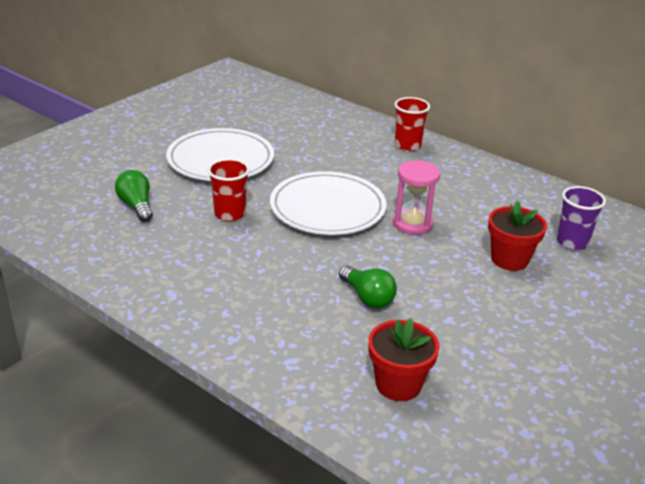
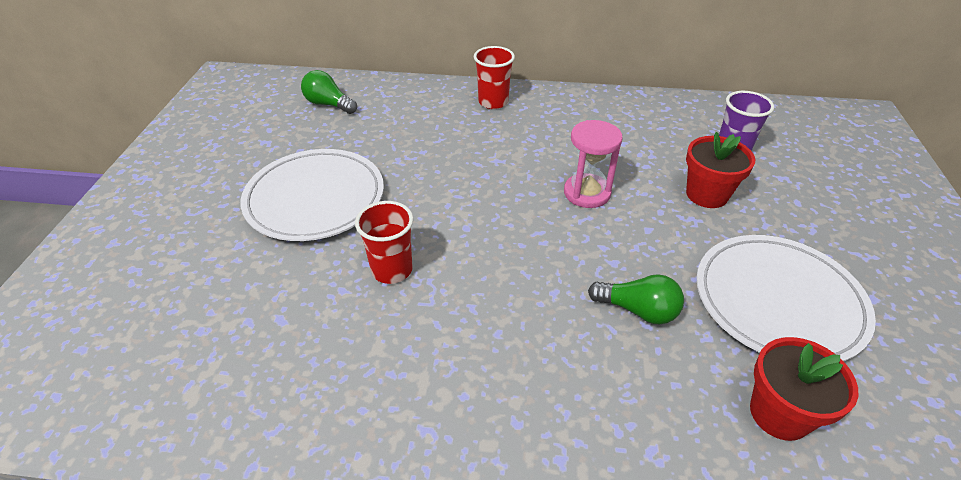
camera: 30 degrees left, 10 degrees up
(136, 206) = (265, 314): green light bulb -> green light bulb (329, 104)
(327, 208) = (489, 212): white plate -> white plate (778, 301)

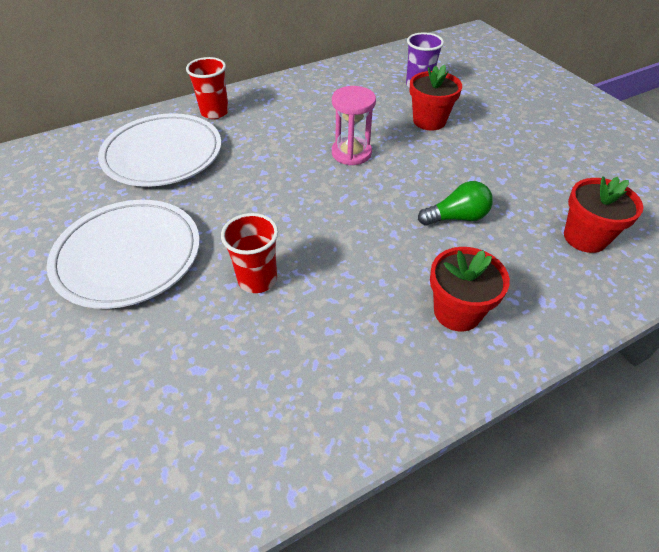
camera: 35 degrees left, 5 degrees up
(329, 104) = (57, 170): green light bulb -> none
(544, 405) = (457, 312): none -> red flower pot
(778, 301) = (527, 171): white plate -> white plate (163, 154)

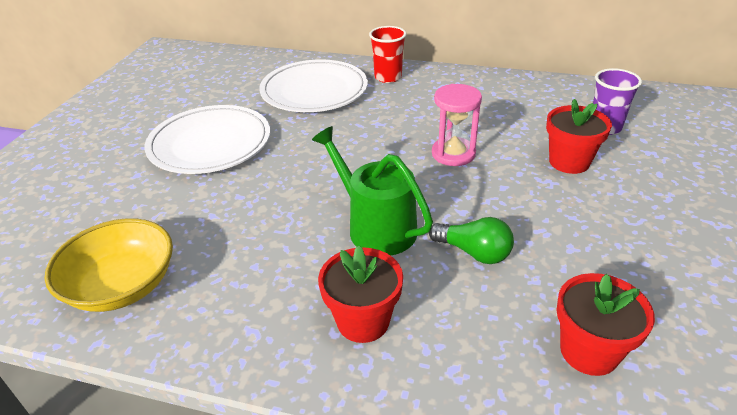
camera: 45 degrees right, 10 degrees down
(239, 433) = (122, 285): none -> yellow bowl
(257, 279) = (259, 203): red cup -> none
(374, 240) = (376, 227): none -> green watering can

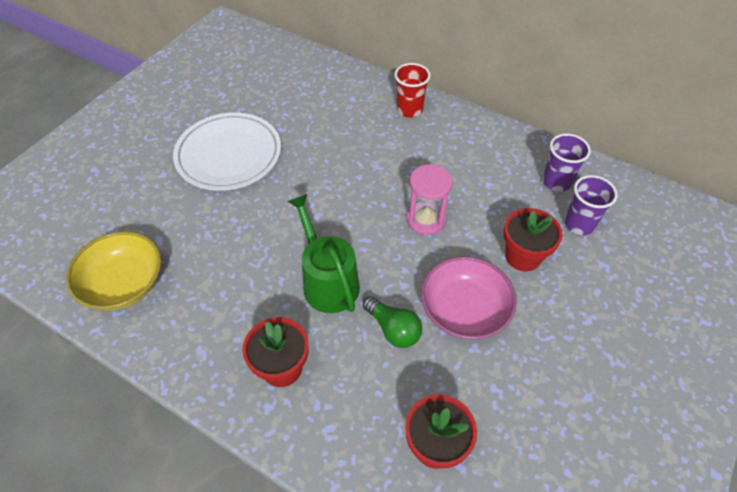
camera: 15 degrees right, 15 degrees up
(314, 91) = (337, 112): white plate -> none
(539, 218) = (464, 311): none -> pink bowl
(562, 102) = (556, 182): none -> purple cup

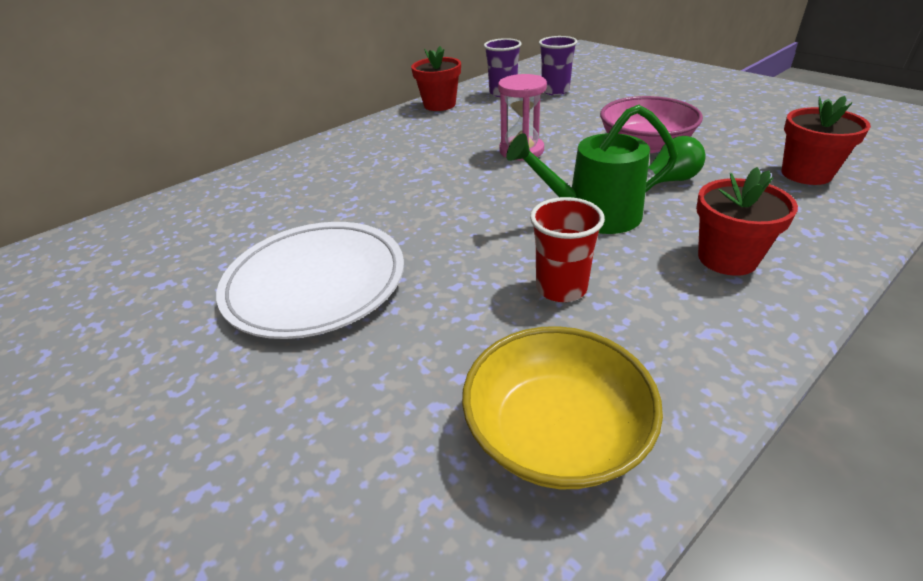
camera: 70 degrees left, 15 degrees down
(409, 110) = (352, 143): red cup -> red cup (561, 288)
(523, 256) = (584, 114): red flower pot -> red flower pot (439, 105)

